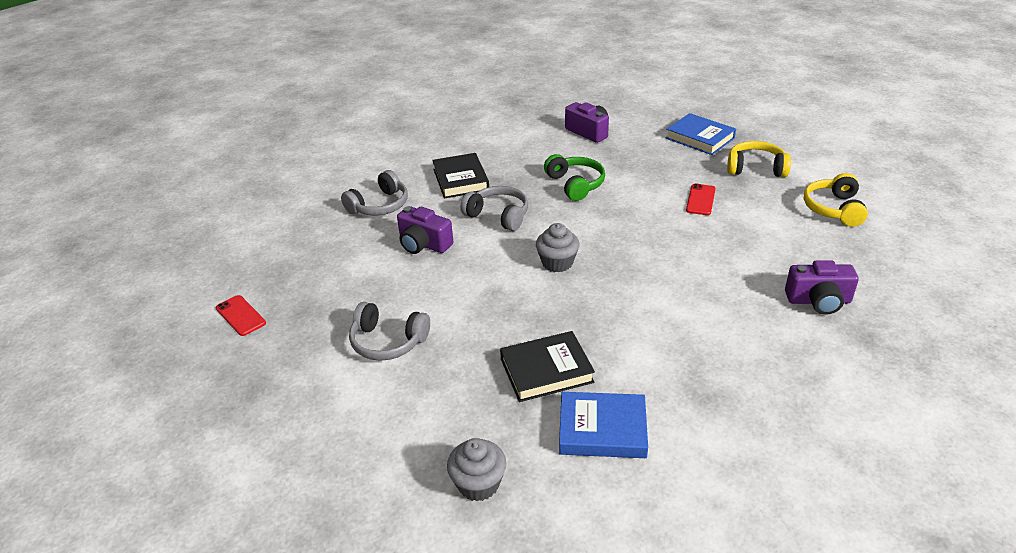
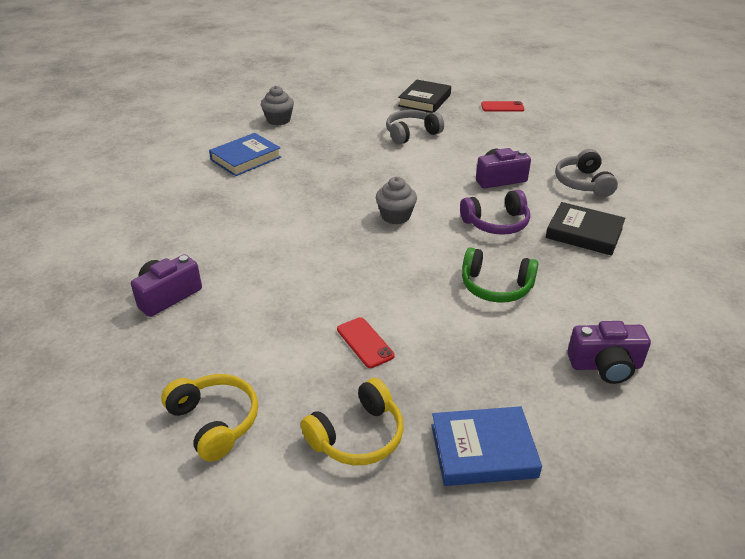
camera: 130 degrees right, 0 degrees up
(498, 215) = (496, 223): grey headphones -> purple headphones
(546, 370) = (309, 164): black book -> black book (424, 100)

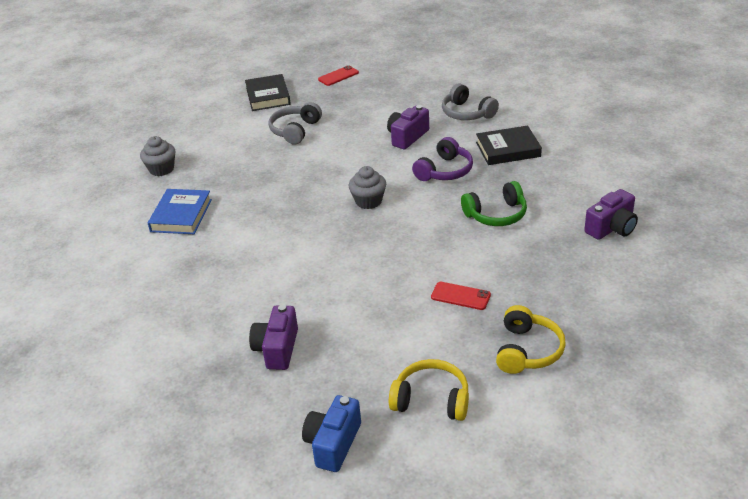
camera: 35 degrees left, 0 degrees up
(94, 404) = (333, 443): none -> blue camera
(483, 450) = (603, 314): blue book -> none

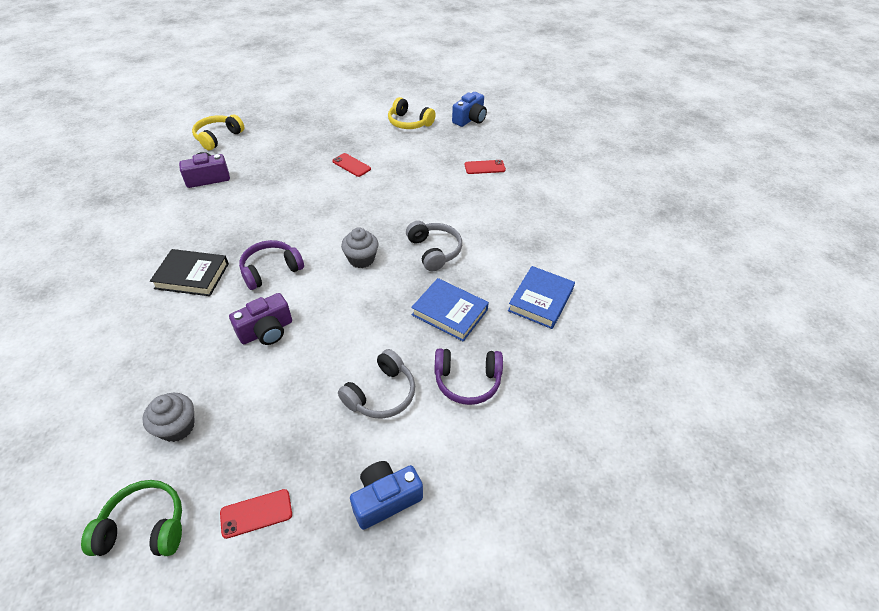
camera: 165 degrees left, 10 degrees up
(161, 169) = (560, 380): grey cupcake -> grey cupcake (177, 427)
(234, 151) = (467, 381): none -> purple headphones
(263, 185) = (449, 312): none -> blue book
(268, 96) = (385, 499): black book -> blue camera
(277, 349) = (484, 167): purple camera -> red phone
(467, 113) = (173, 346): grey headphones -> grey headphones (434, 251)
(496, 215) = (272, 213): green headphones -> green headphones (145, 527)
(527, 350) = (340, 129): yellow headphones -> yellow headphones (218, 137)

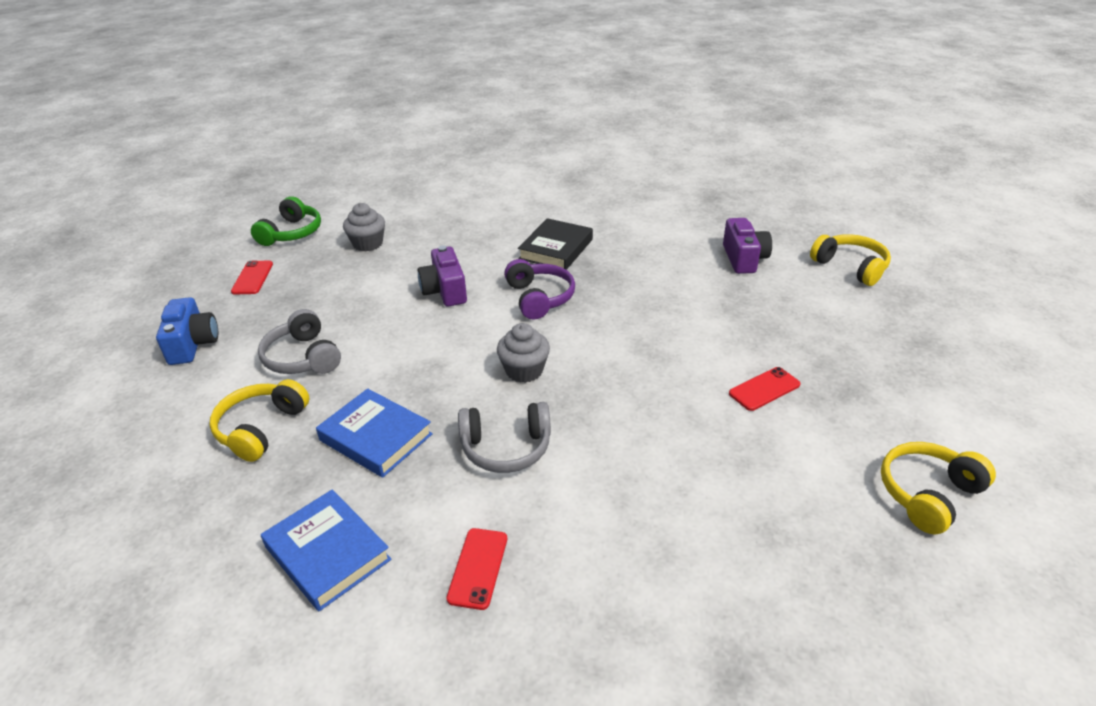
camera: 110 degrees right, 10 degrees down
(449, 312) = (376, 437): blue book -> blue book turned 75 degrees clockwise
(467, 381) = (261, 428): purple headphones -> yellow headphones
(470, 119) = (965, 621): blue camera -> none
(484, 167) = (737, 589): red phone -> red phone (478, 568)

